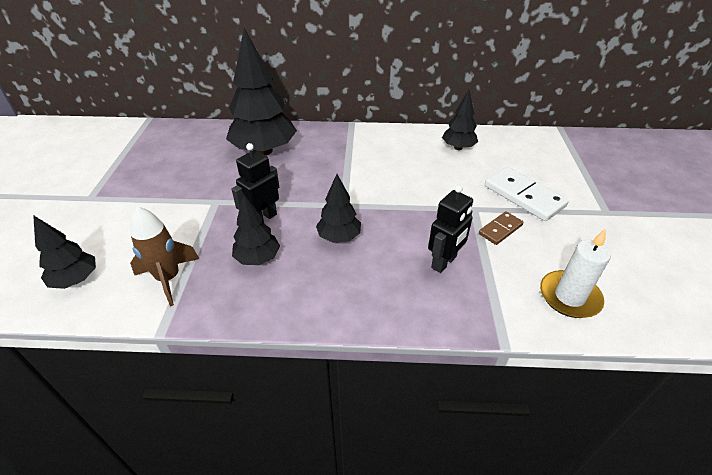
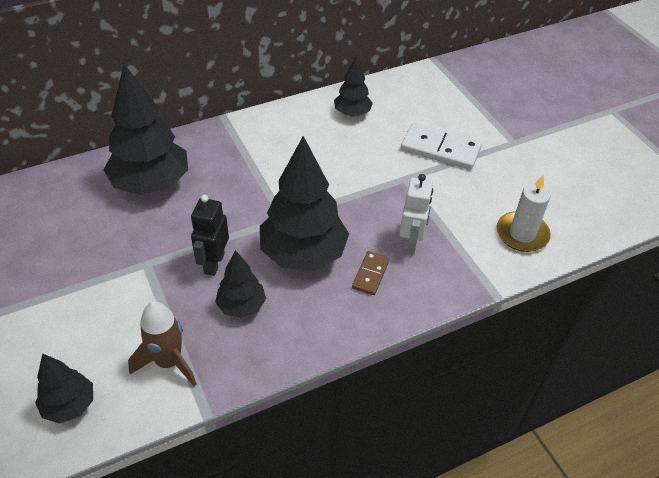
camera: 30 degrees left, 5 degrees up
(339, 237) = (303, 254): black tree -> black tree, size x1.89
(444, 262) = (411, 242): black robot -> white robot
(500, 229) = (439, 192): brown domino -> brown domino (370, 274)

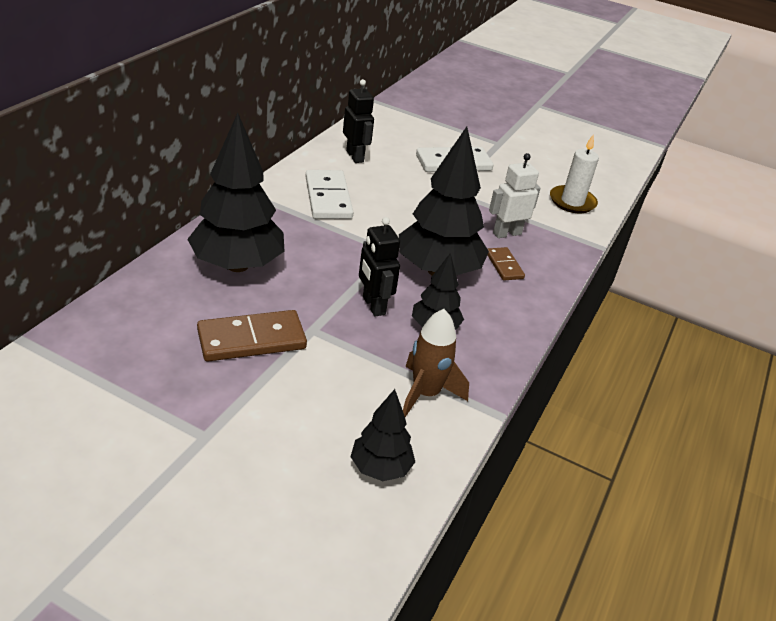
camera: 40 degrees left, 10 degrees down
(96, 252) = (251, 339): none -> brown domino
(284, 147) = (328, 198): none -> white domino
(352, 113) = (355, 156): black tree -> black robot
(411, 242) = (506, 233): white robot -> white robot turned 90 degrees counterclockwise

